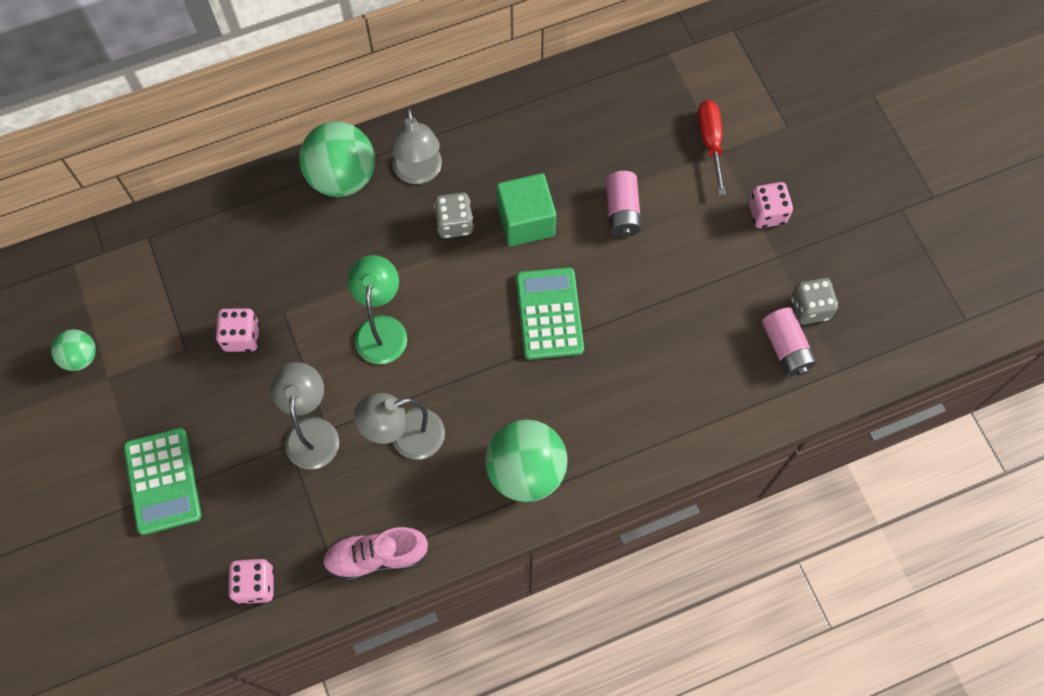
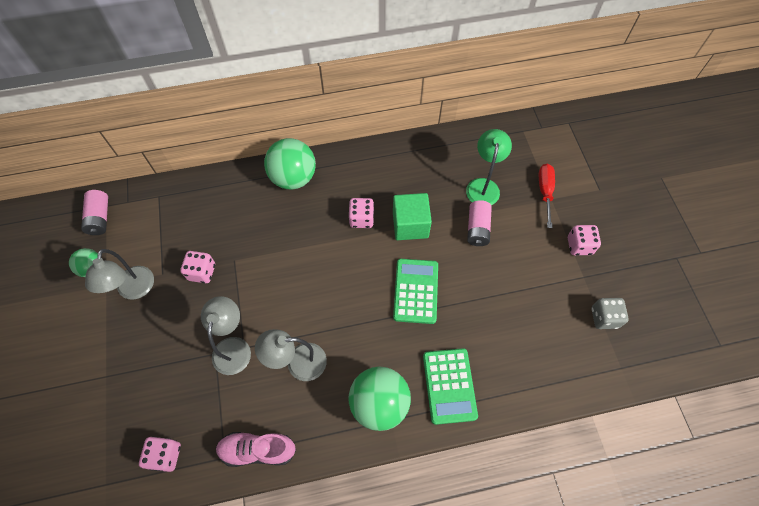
camera: 10 degrees right, 5 degrees down
(163, 481) = (121, 365): green calculator -> green calculator (449, 386)
(381, 328) = (297, 282): green lamp -> green lamp (483, 186)
(419, 173) = (344, 182): grey lamp -> grey lamp (134, 290)
(454, 223) = (361, 219): grey dice -> pink dice
(786, 348) = (583, 344): pink battery -> pink battery (100, 218)

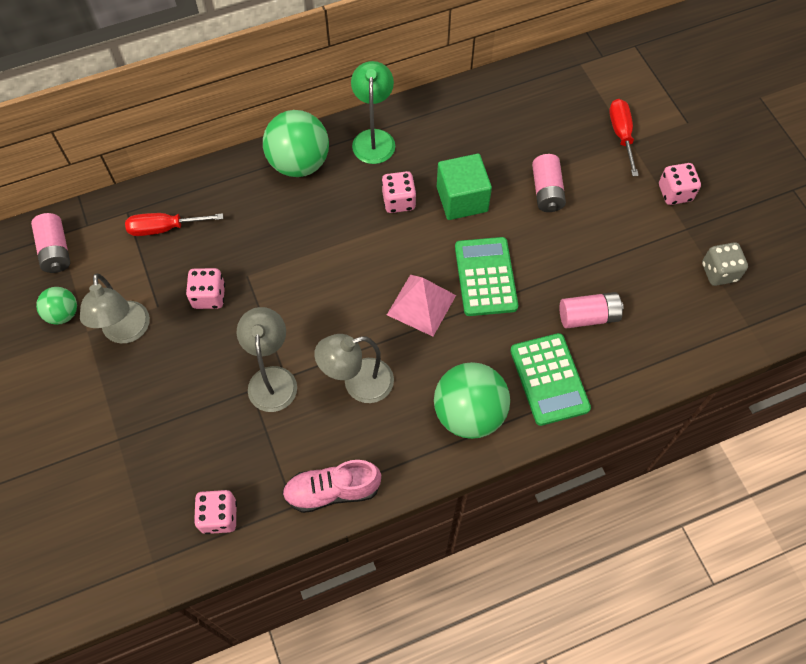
camera: 10 degrees left, 0 degrees up
(182, 213) = (164, 228): none -> red screwdriver
(361, 306) = (421, 305): none -> pink pyramid
(483, 186) = (543, 138): green lamp -> green lamp (374, 138)
(491, 337) = (588, 316): none -> pink battery

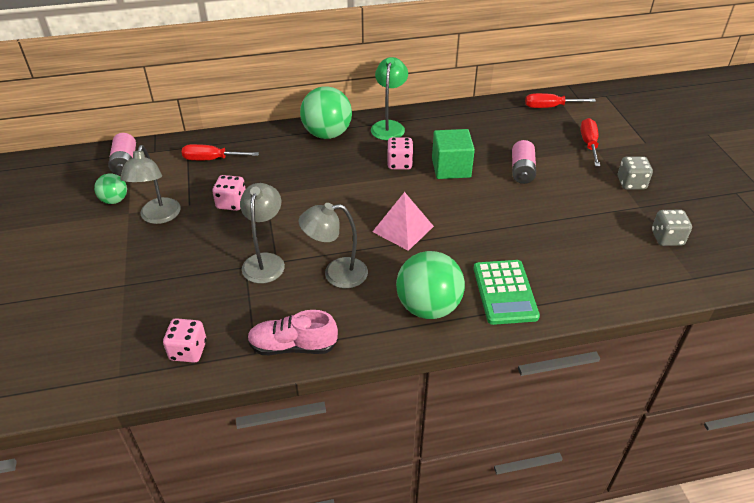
camera: 10 degrees right, 20 degrees down
(485, 277) = (461, 217): green calculator -> none
(568, 76) = (550, 107): none -> red screwdriver
(588, 316) = (546, 253): pink battery -> none
(675, 193) = (631, 183): pink dice -> grey dice

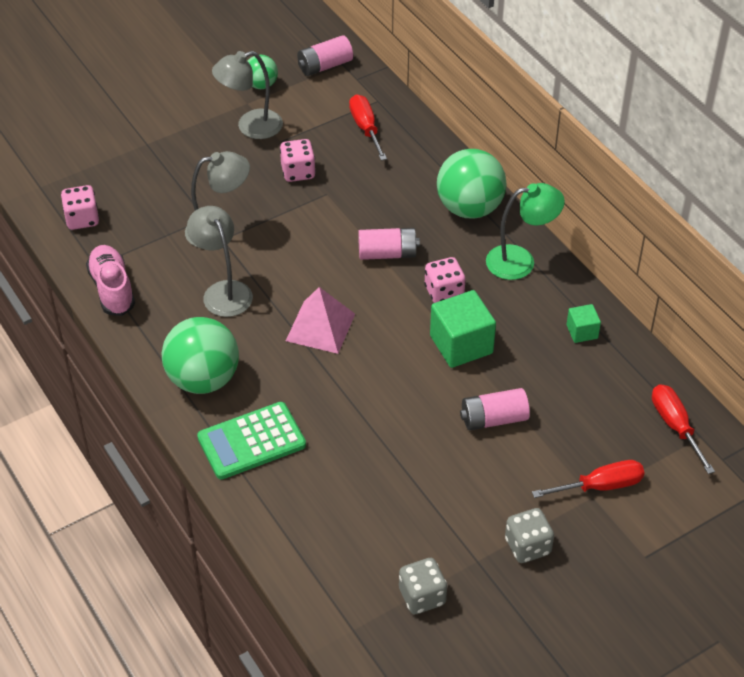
camera: 70 degrees right, 5 degrees up
(347, 179) = (387, 253): none -> pink battery
(462, 119) = (582, 332): none -> green cube

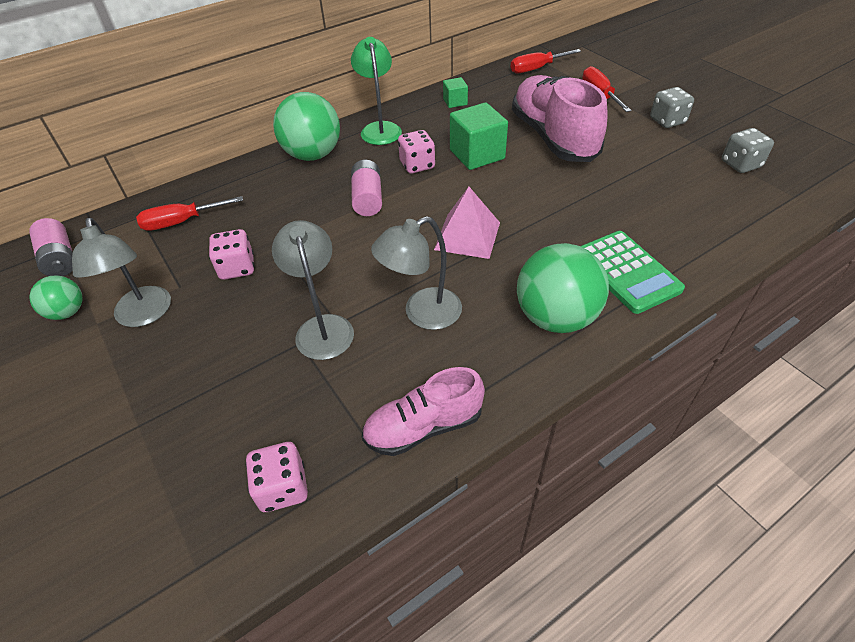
camera: 90 degrees left, 0 degrees up
(493, 419) = (553, 137): pink battery -> pink shoe

